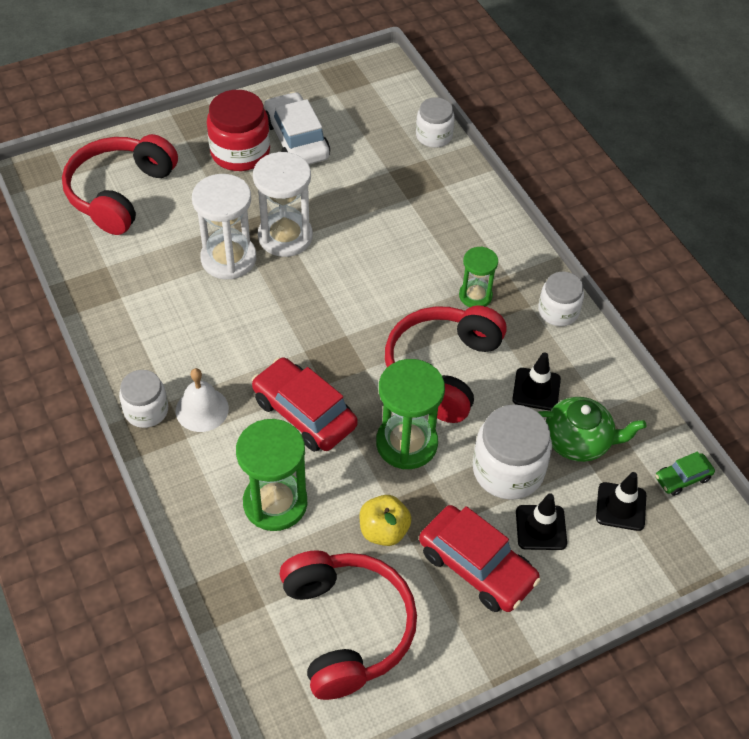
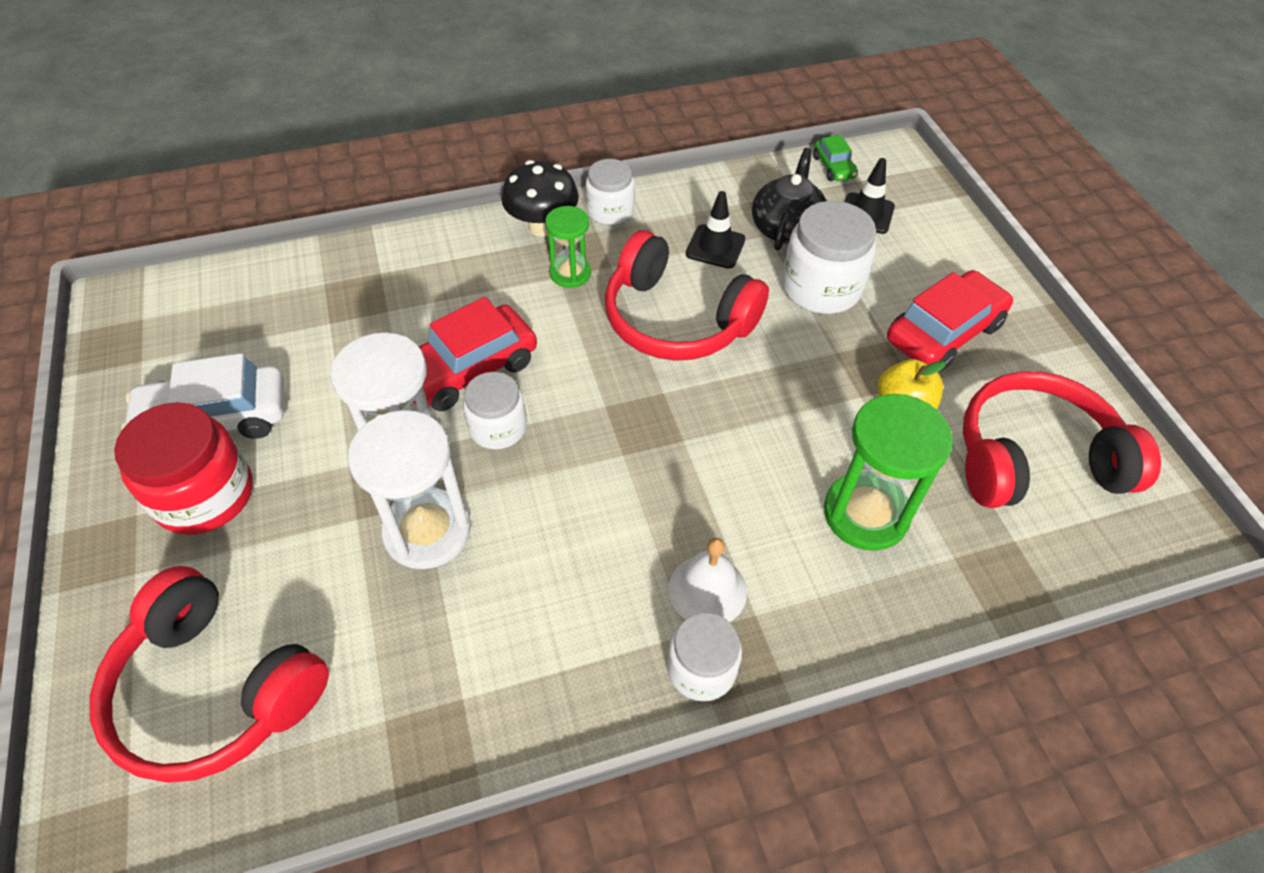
camera: 80 degrees left, 0 degrees up
(304, 413) = (726, 466): red car -> red car (468, 370)
(406, 443) = (780, 368): green hourglass -> none
(434, 136) = (285, 269): white jar -> white jar (498, 427)
(524, 270) = (542, 226): none -> black mushroom
(541, 527) = (893, 275): black traffic cone -> none
(578, 441) = (786, 228): green teapot -> black teapot

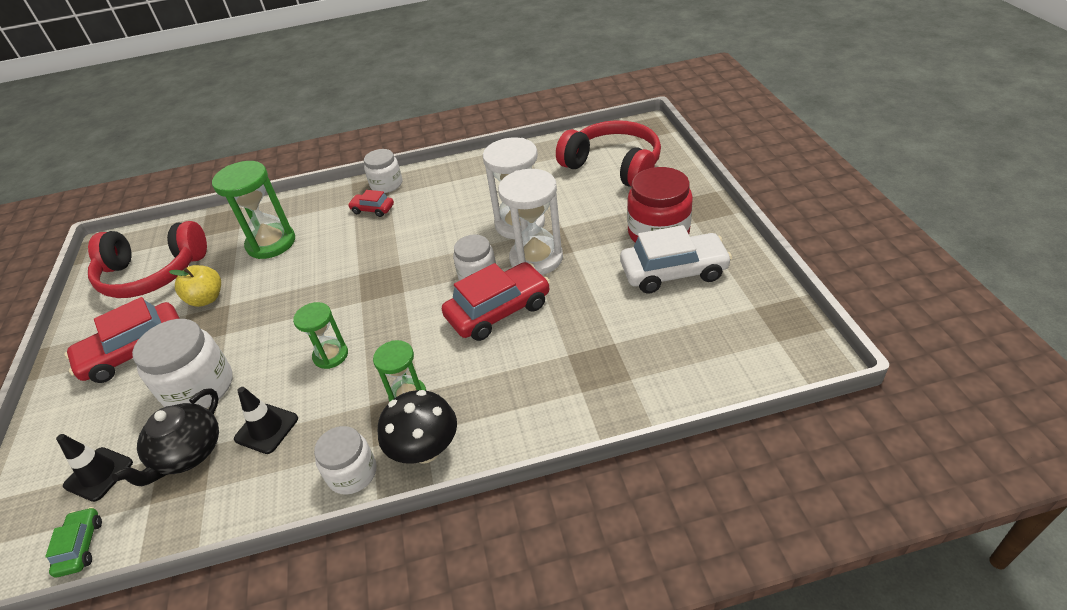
camera: 170 degrees left, 10 degrees down
(676, 319) = (331, 355): red headphones -> green hourglass
(707, 590) = (372, 209): white bell -> red car

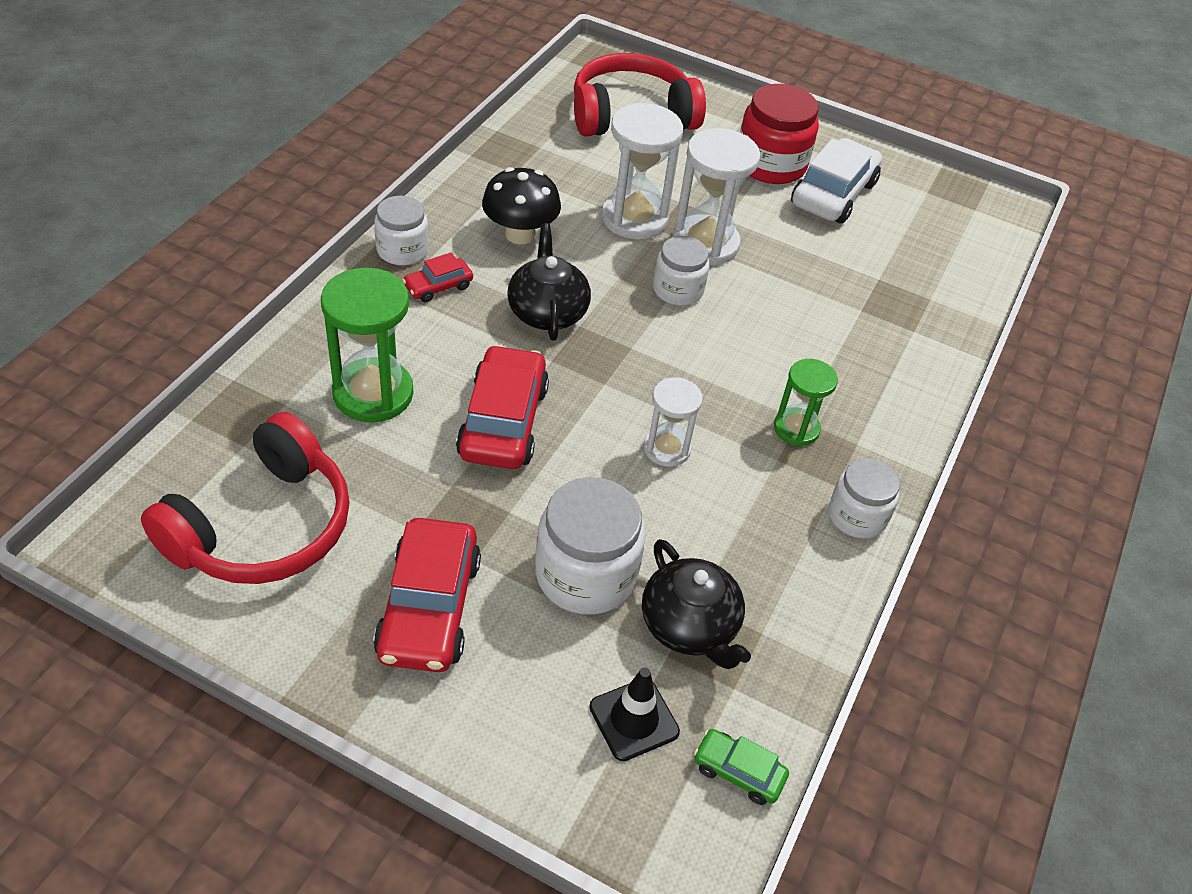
camera: 60 degrees left, 5 degrees up
(206, 299) = (410, 499): yellow apple -> none
(266, 429) = (724, 548): black traffic cone -> none
(331, 355) = (667, 449): green hourglass -> white hourglass
(396, 249) = (547, 312): none -> black teapot
(425, 450) = (880, 455): black mushroom -> black mushroom (520, 234)
(498, 311) = (750, 310): red car -> red car (503, 421)

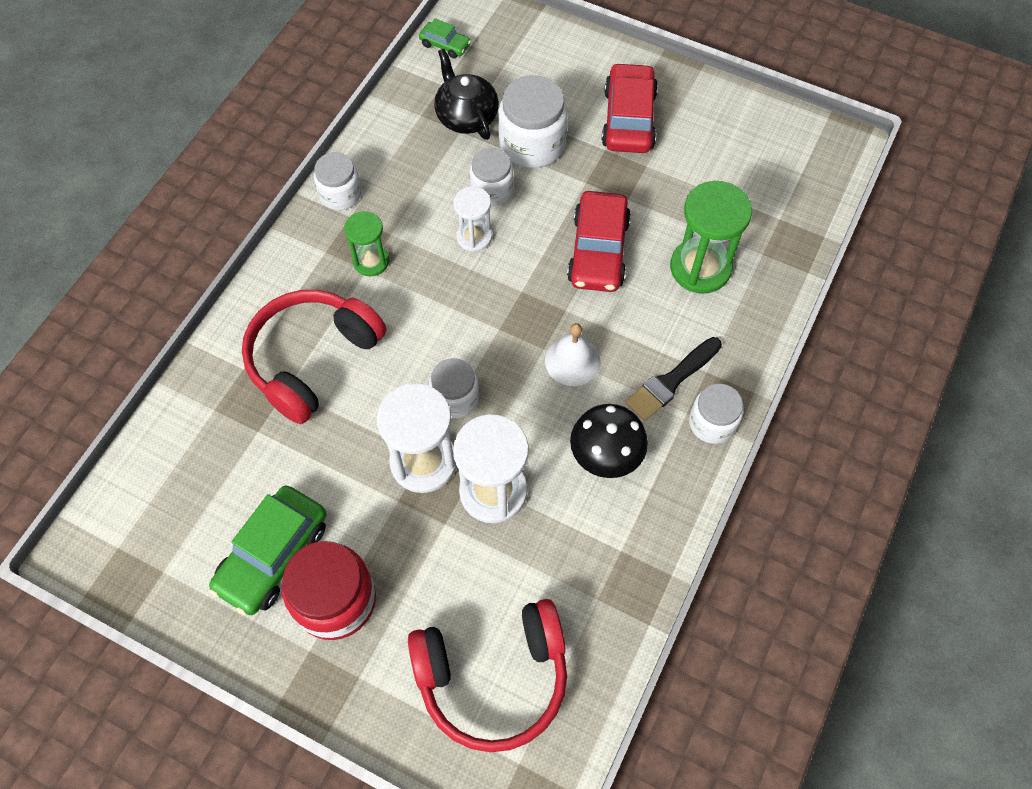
camera: 175 degrees left, 15 degrees up
(262, 526) = (746, 162): red headphones -> red headphones (313, 359)
(438, 286) = (671, 381): red car -> black brush
(547, 312) = (572, 361): black teapot -> white bell
(634, 719) = (502, 67): black traffic cone -> none
(645, 509) = (492, 190): none -> white jar
(833, 194) = (273, 555): white car -> green car

